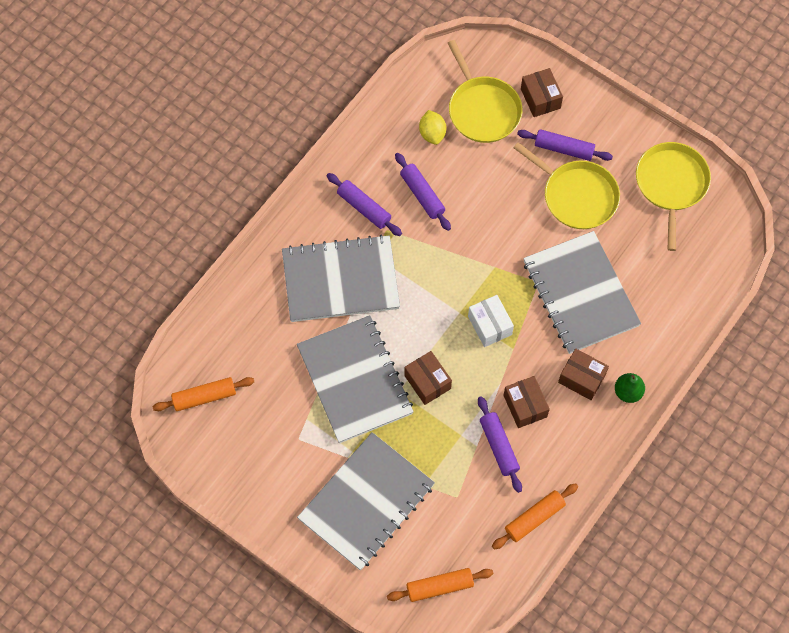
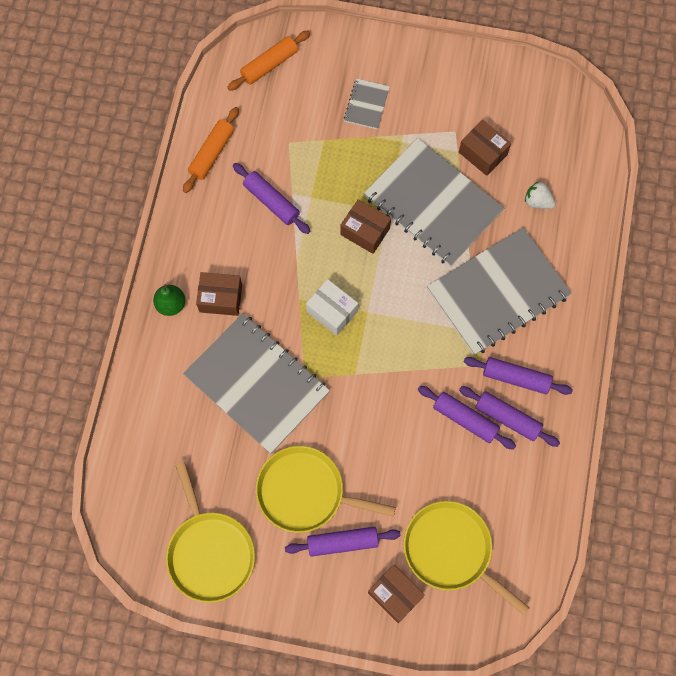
camera: 155 degrees right, 5 degrees up
(204, 397) = (559, 131): orange rolling pin -> none
(262, 342) = (537, 201): none -> white strawberry
(366, 502) = (367, 105): grey notebook -> grey notebook, size x0.44
(388, 181) = (507, 418): none -> purple rolling pin
(432, 133) = (490, 495): yellow lemon -> none
(525, 406) = (263, 249): brown box -> brown box (483, 153)

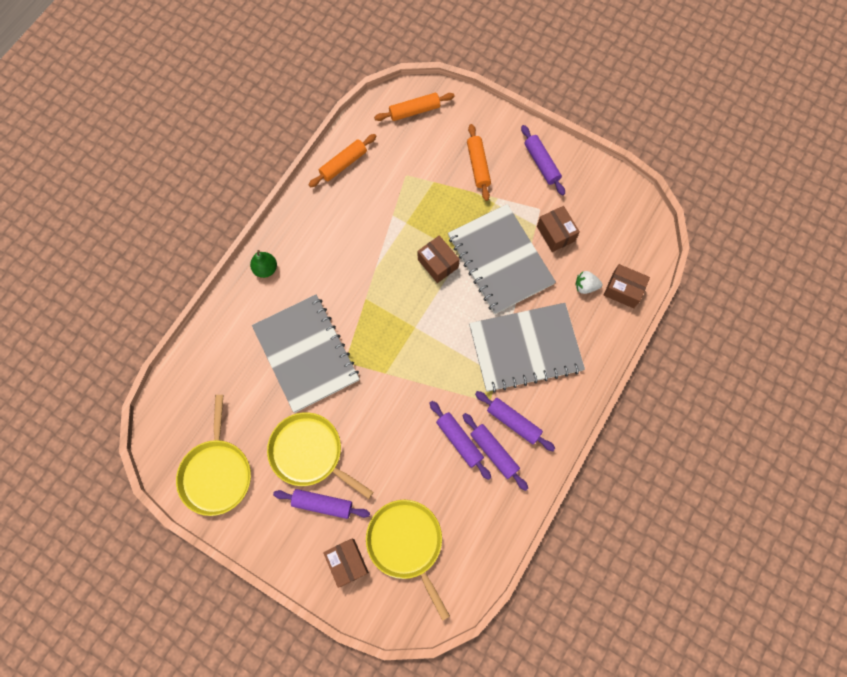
camera: 20 degrees right, 0 degrees up
(220, 298) = (305, 277): brown box -> brown box (623, 290)
(271, 201) = (374, 216): purple rolling pin -> purple rolling pin (541, 163)
(332, 311) = (387, 317): white box -> none
(367, 105) = (478, 165): grey notebook -> orange rolling pin
(537, 201) = (585, 286): white strawberry -> white strawberry turned 45 degrees counterclockwise

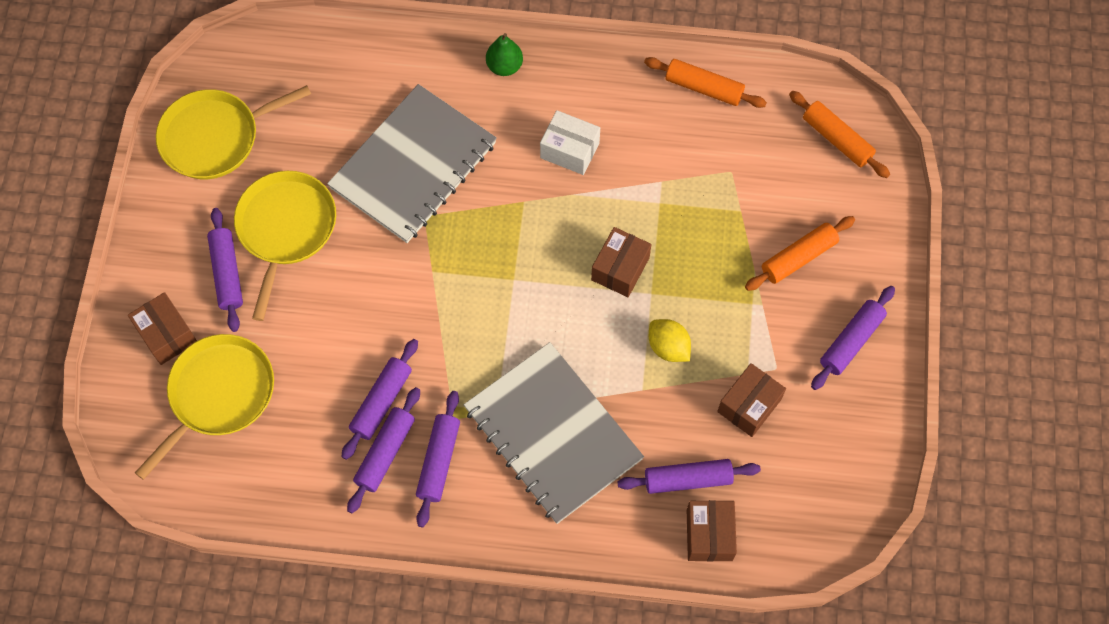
camera: 65 degrees right, 5 degrees down
(345, 257) = (569, 150): none -> white box
(347, 562) = (166, 335): brown box -> brown box turned 75 degrees counterclockwise
(500, 260) = (668, 347): grey notebook -> yellow lemon
(585, 286) = (687, 479): white strawberry -> purple rolling pin

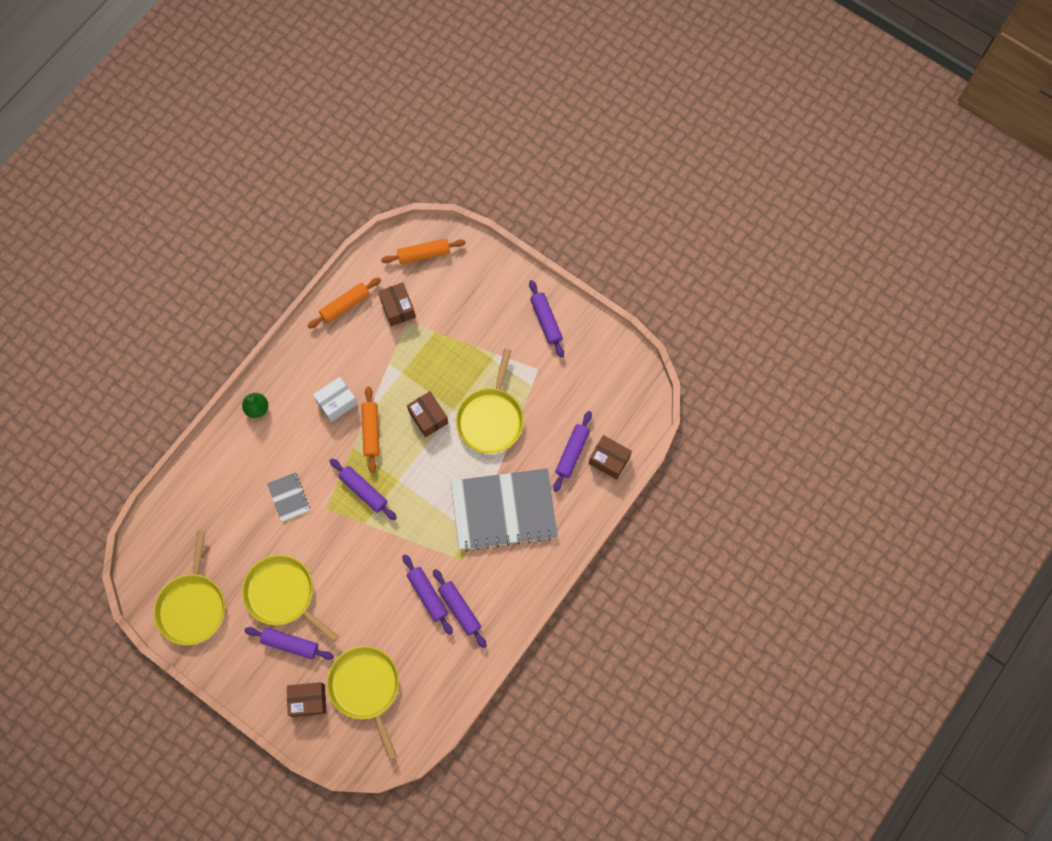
camera: 60 degrees left, 5 degrees up
(413, 165) = (289, 497): grey notebook -> grey notebook, size x0.44
(439, 461) = (482, 582): purple rolling pin -> purple rolling pin (363, 491)
(668, 347) = (491, 419): yellow lemon -> yellow pan
(749, 405) = (550, 396): brown box -> brown box (398, 308)
(798, 257) = (481, 318): orange rolling pin -> orange rolling pin (371, 431)

